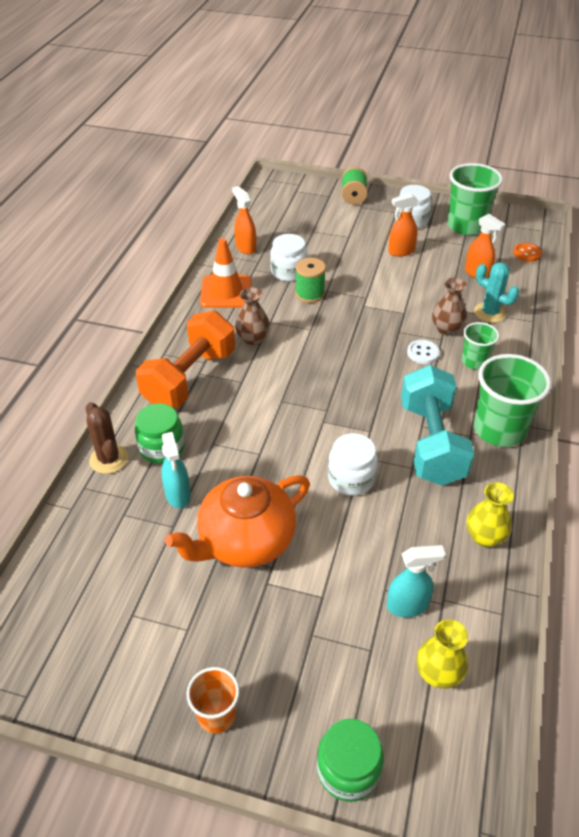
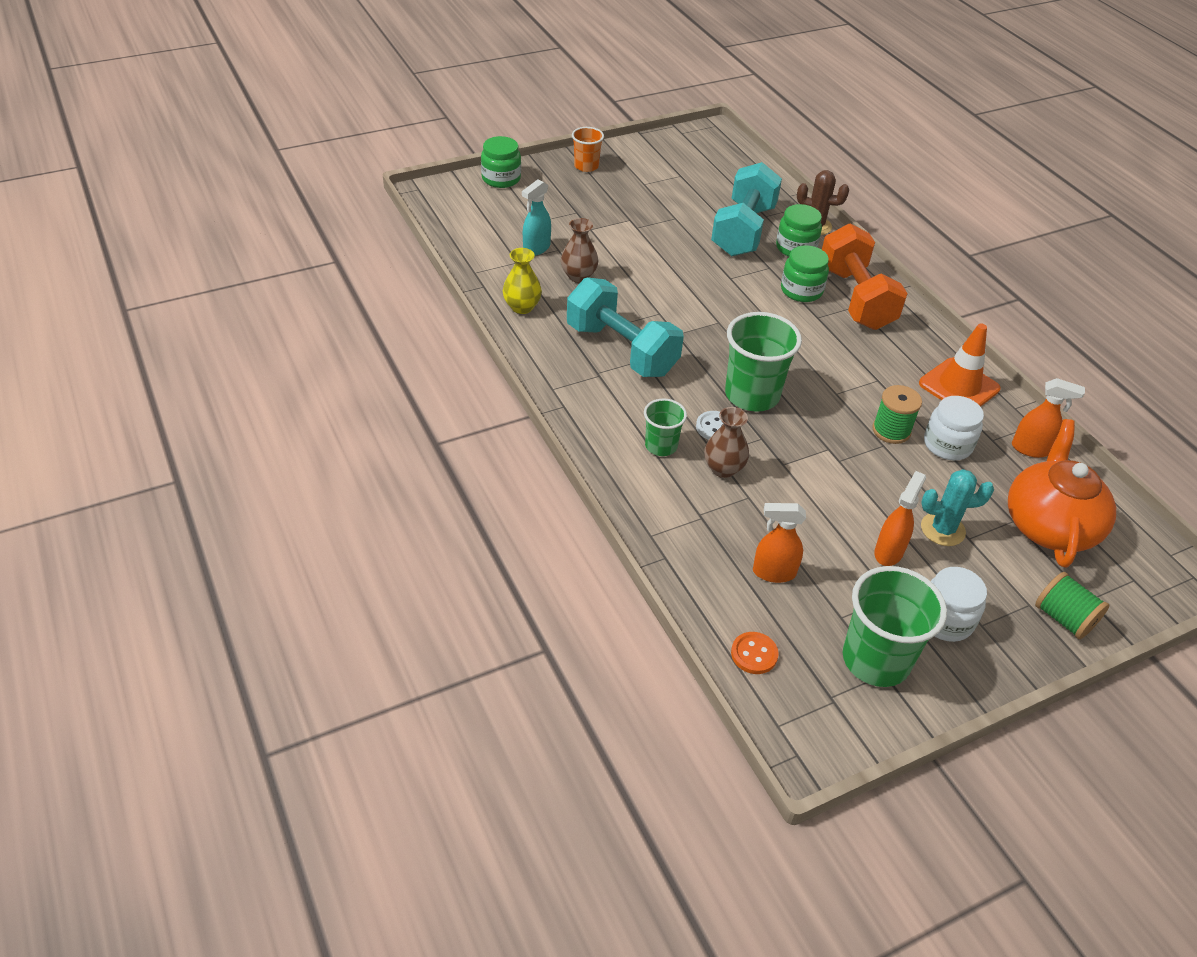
camera: 135 degrees right, 0 degrees up
(178, 495) = (743, 231): turquoise spray bottle -> turquoise dumbbell
(220, 408) = (801, 290): none -> green jar
(245, 541) = (669, 230): orange teapot -> orange teapot (1049, 525)
(253, 339) = (865, 355): brown vase -> brown vase (578, 276)
(351, 478) = (650, 295): white jar -> none
(438, 673) = (489, 229): yellow vase -> none
(490, 312) = (704, 518): turquoise cactus -> turquoise cactus (942, 529)
(499, 429) = (579, 390): green cup -> green cup (752, 395)

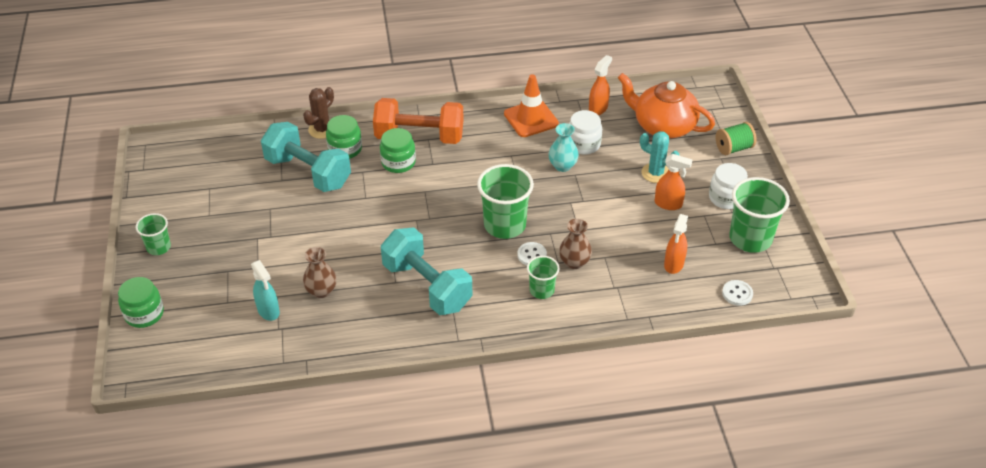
camera: 70 degrees left, 0 degrees up
(522, 307) = (347, 338): yellow vase -> none
(586, 166) = (159, 247): orange cup -> green cup
(621, 350) = (427, 286): turquoise dumbbell -> turquoise dumbbell turned 75 degrees clockwise
(754, 654) = (737, 293): orange button -> white button
(888, 552) = (668, 204): orange spray bottle -> orange spray bottle turned 150 degrees clockwise
(891, 430) = (562, 166): green spool -> turquoise vase
(942, 529) = (655, 173): turquoise cactus -> turquoise cactus turned 75 degrees counterclockwise

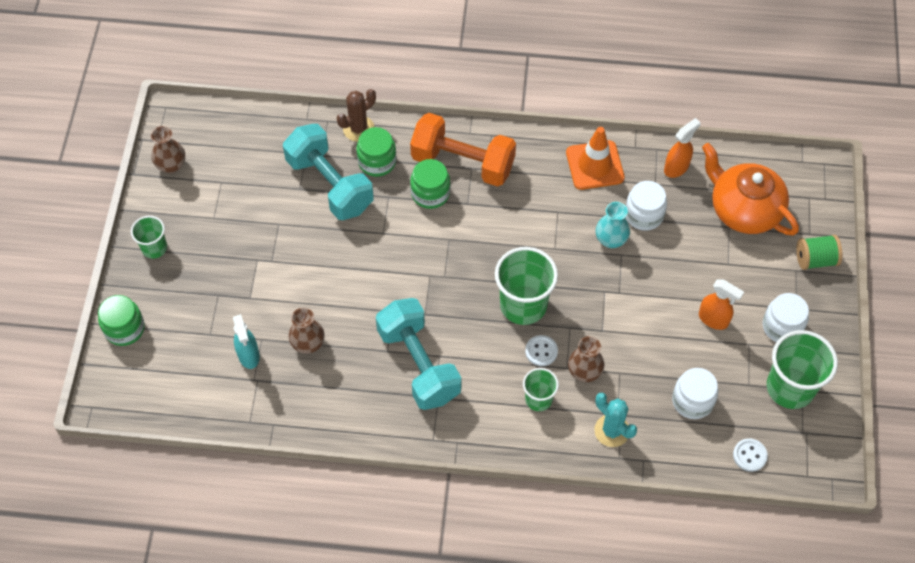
camera: 15 degrees right, 15 degrees up
(160, 184) = (171, 165): none -> brown vase
(655, 173) = (713, 274): turquoise cactus -> turquoise cactus (612, 431)
(673, 264) = (692, 401): orange spray bottle -> white jar

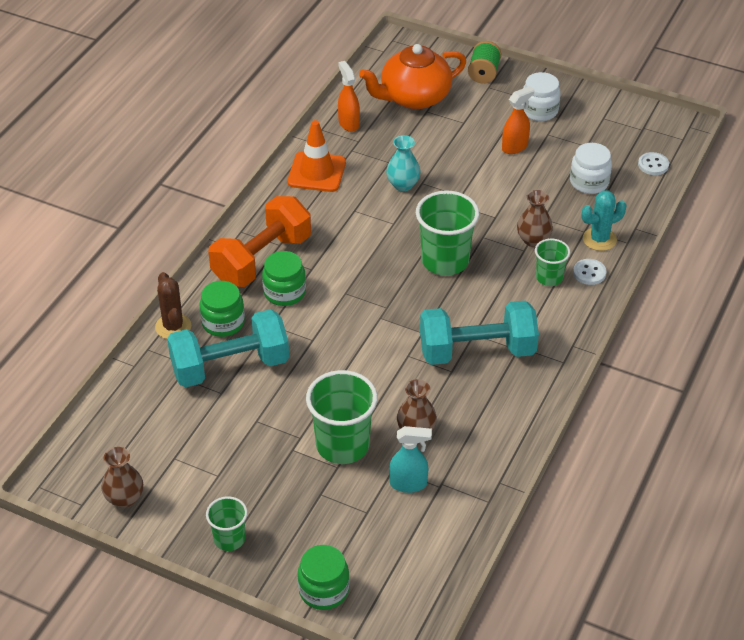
camera: 70 degrees left, 15 degrees down
(541, 351) = (499, 262): white button -> white button (589, 273)
(644, 215) = (387, 157): white jar -> none
(790, 388) = (598, 124): green cup -> green cup (342, 445)

